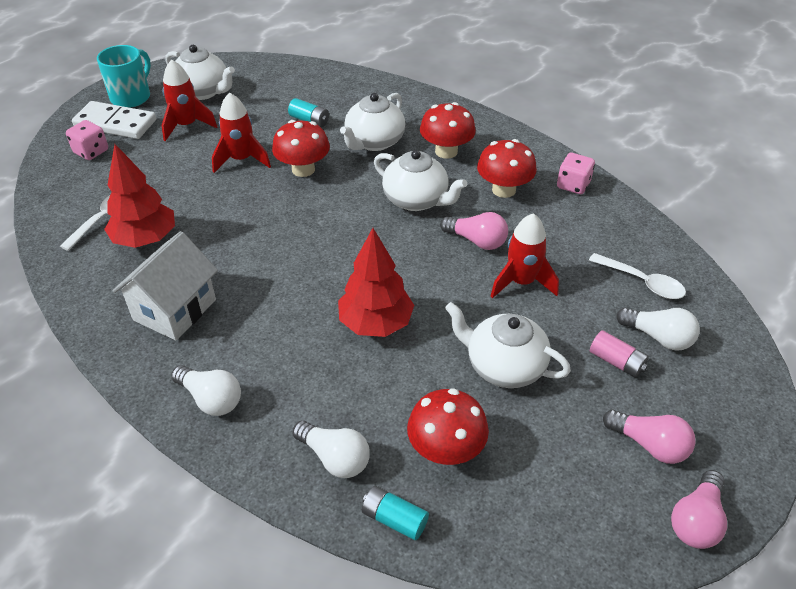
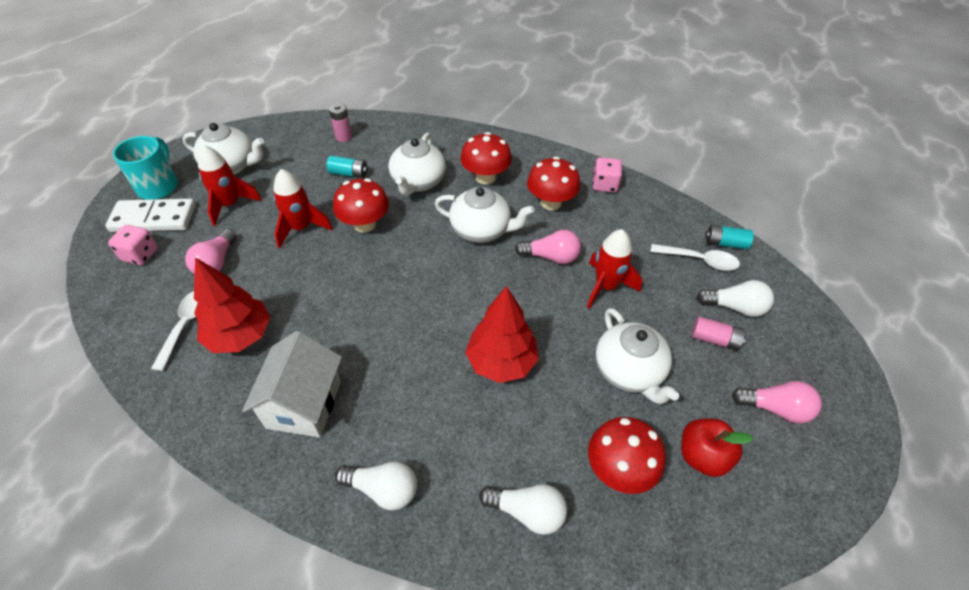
camera: 20 degrees left, 5 degrees up
(320, 86) = (343, 137): none -> pink battery
(394, 519) = (608, 556): turquoise battery -> turquoise battery (725, 243)
(504, 366) = (629, 371): white teapot -> white teapot turned 120 degrees counterclockwise
(541, 464) = (702, 456): none -> red apple
(696, 520) = (842, 466): pink light bulb -> pink light bulb (216, 263)

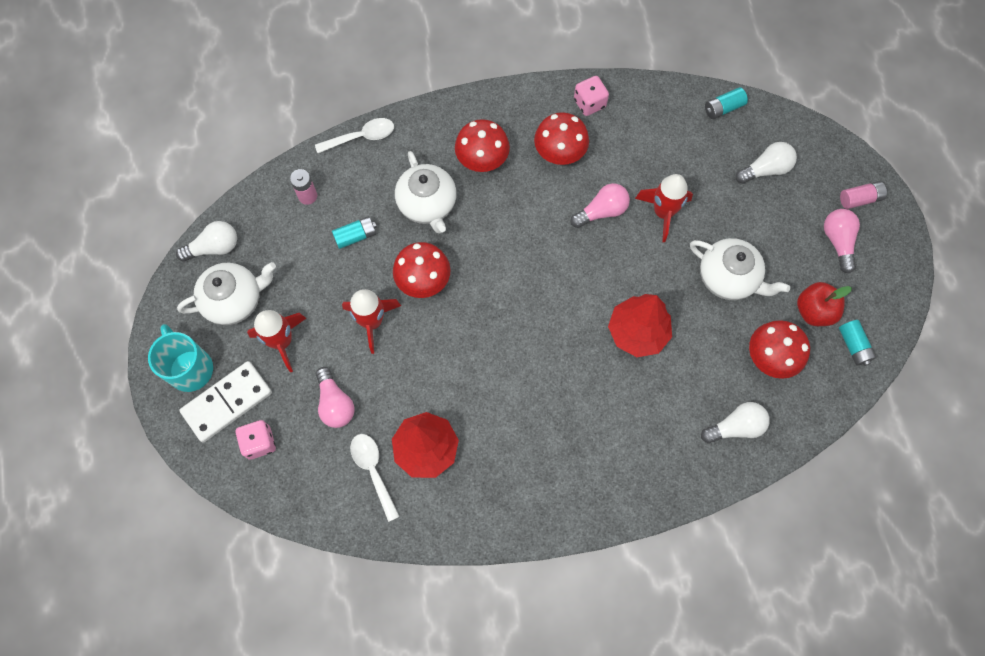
camera: 35 degrees left, 20 degrees up
(304, 404) = (528, 463): white house -> none
(383, 489) = (636, 479): white light bulb -> white light bulb (214, 247)
(481, 230) = (526, 221): white teapot -> none
(699, 260) = (714, 139): white spoon -> white spoon (361, 137)
(714, 339) = (768, 209): pink battery -> pink battery (859, 199)
(728, 521) = (853, 346): none -> turquoise battery
(775, 408) = (837, 242): pink light bulb -> pink light bulb turned 75 degrees counterclockwise

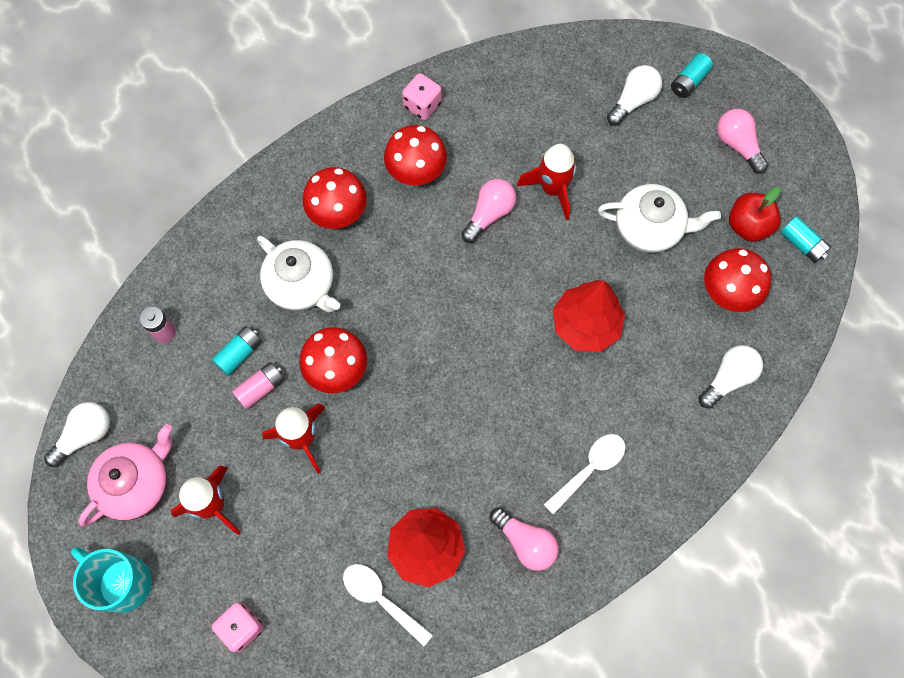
camera: 25 degrees left, 0 degrees up
(227, 402) = (184, 600): white domino -> none
(234, 300) = (137, 484): white teapot -> pink teapot
(335, 403) = (304, 546): pink light bulb -> pink light bulb (525, 542)
(361, 137) = (193, 242): white spoon -> white spoon (589, 469)
(723, 108) = (561, 55): turquoise battery -> turquoise battery (689, 81)
(859, 199) = (738, 92): pink battery -> pink battery (260, 388)

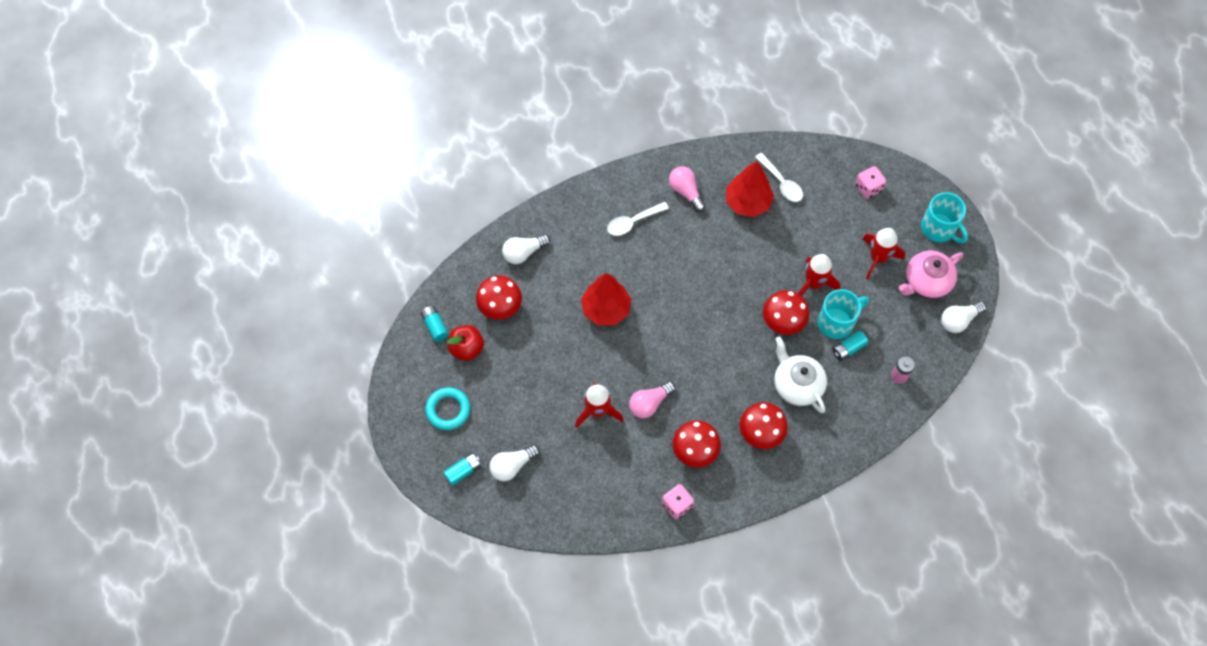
camera: 165 degrees left, 5 degrees down
(260, 388) = (837, 322): pink battery -> turquoise mug
(649, 228) = (537, 364): white teapot -> none
(737, 145) = (448, 410): pink light bulb -> turquoise ring

